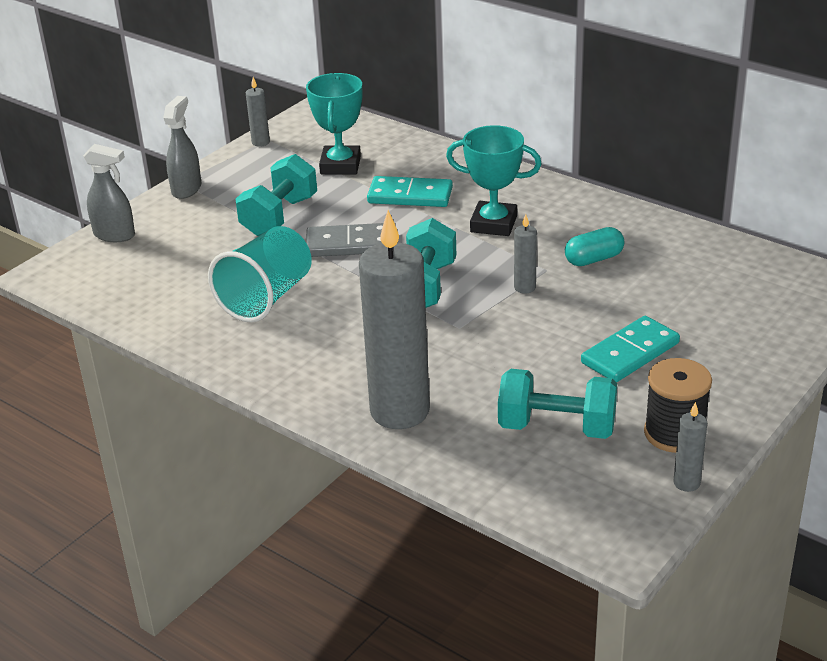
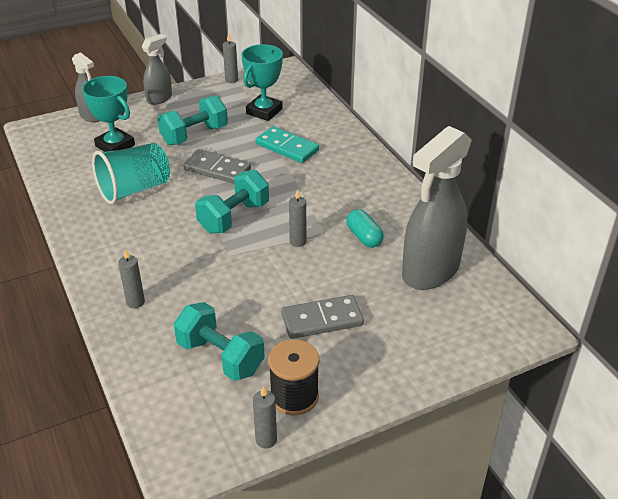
camera: 25 degrees right, 5 degrees up
(399, 411) = (135, 302): grey candle -> grey candle, size x0.41
(493, 224) = (321, 186): turquoise trophy -> turquoise trophy (115, 146)
(594, 259) = (364, 237): turquoise capsule -> turquoise capsule turned 60 degrees clockwise
(630, 353) = (322, 319): turquoise domino -> grey domino
(696, 268) = (430, 271): none -> grey spray bottle

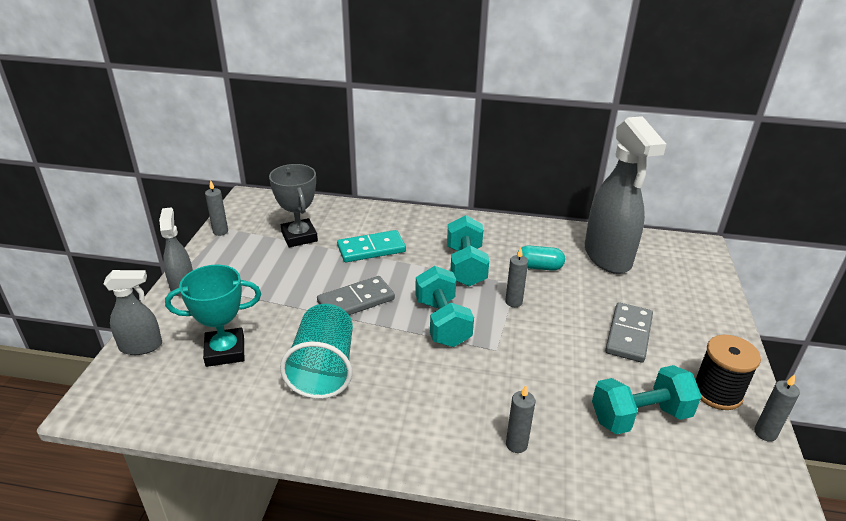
camera: 55 degrees left, 5 degrees down
(194, 135) = (281, 291): turquoise dumbbell -> turquoise dumbbell (466, 266)
(264, 111) = (299, 237): turquoise trophy -> grey trophy

